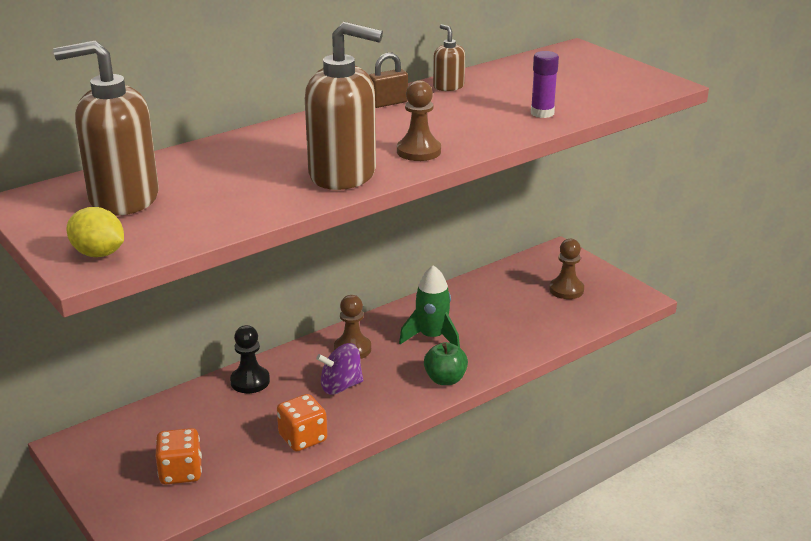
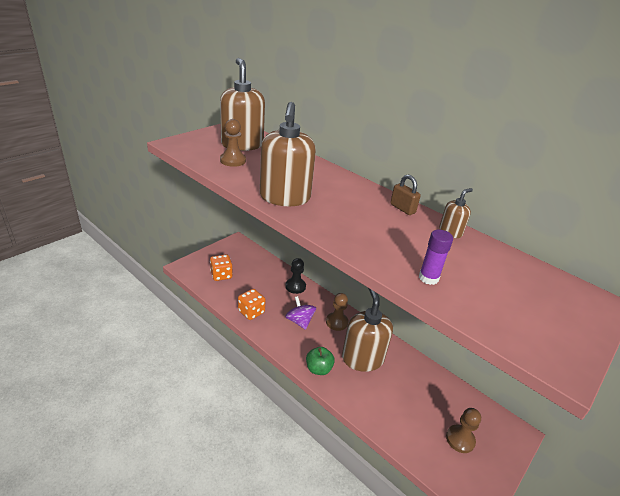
camera: 75 degrees right, 5 degrees up
(98, 254) = (186, 144): yellow lemon -> none
(418, 151) = (328, 222): brown pawn -> brown pawn (233, 160)
(432, 337) = (362, 358): green rocket -> brown soap dispenser

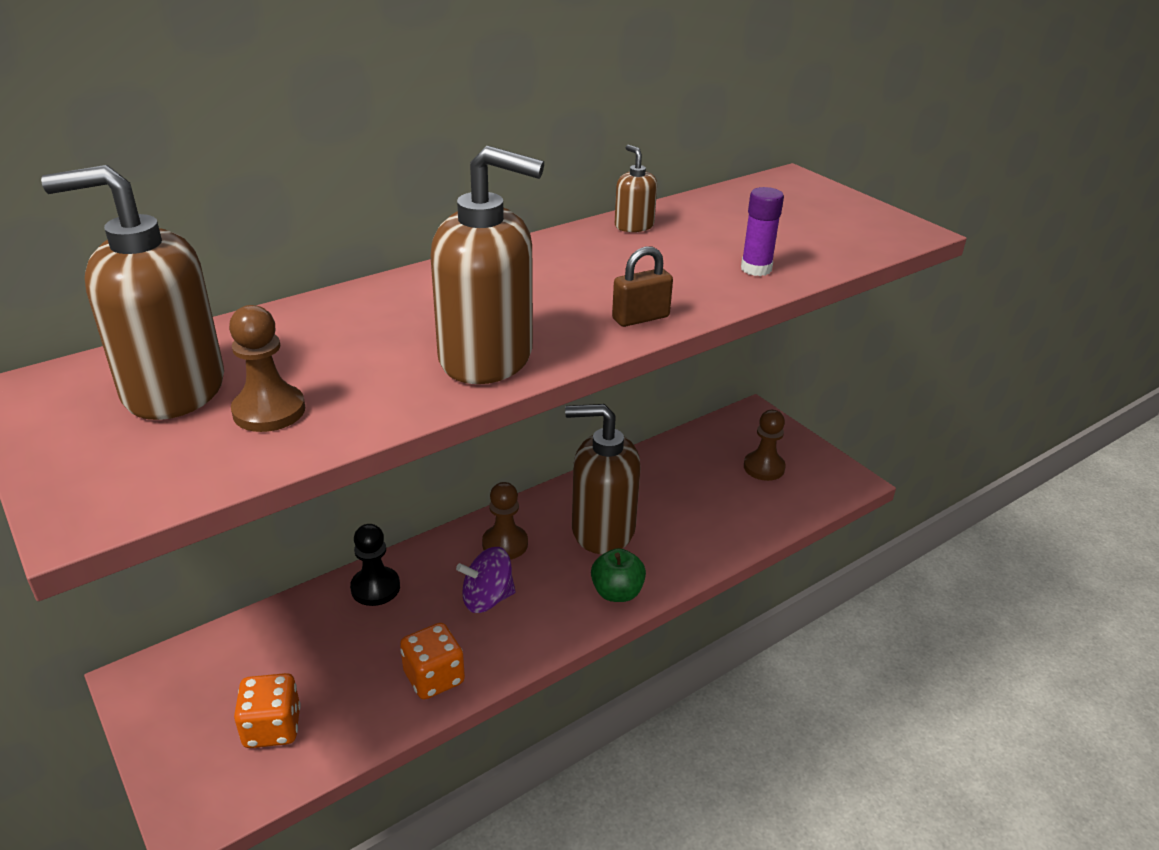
camera: 75 degrees left, 0 degrees up
(402, 208) = (555, 247): brown padlock -> brown padlock (640, 318)

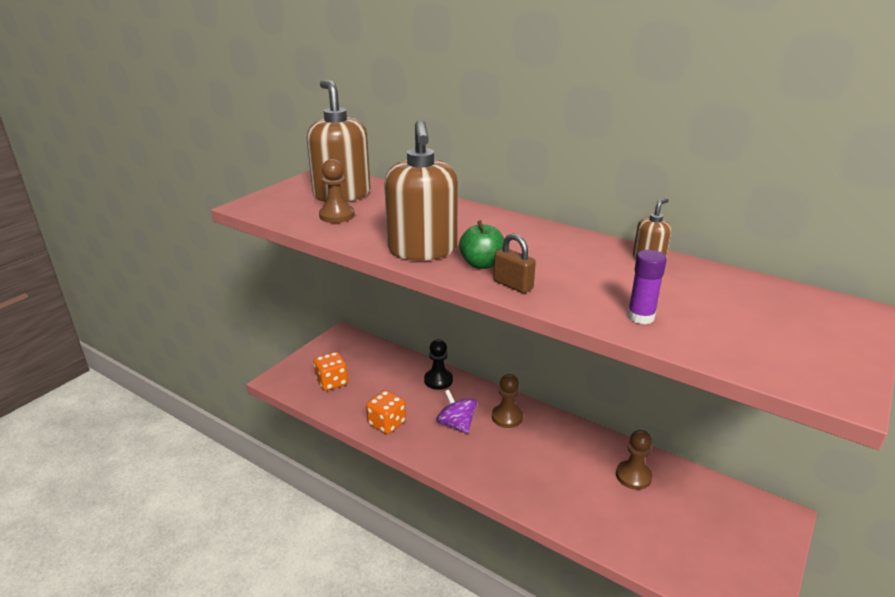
camera: 70 degrees right, 5 degrees down
(602, 529) = (554, 458): brown soap dispenser -> none
(617, 592) = (499, 482): green apple -> green apple (481, 264)
(764, 467) = (711, 538): brown pawn -> brown pawn (633, 476)

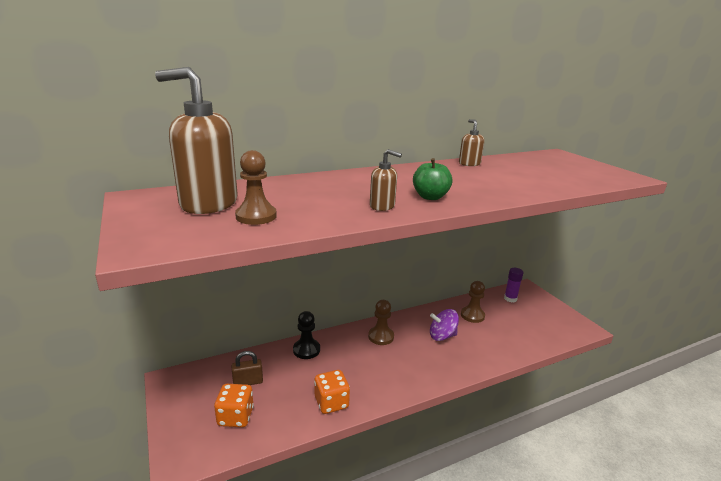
camera: 60 degrees left, 5 degrees down
(422, 250) = (382, 206): brown soap dispenser -> brown soap dispenser, size x0.47
(456, 424) = (367, 364): purple spinning top -> purple spinning top (442, 336)
(513, 285) = (472, 198): brown padlock -> brown padlock (248, 382)
(640, 317) = (540, 184): purple glue stick -> purple glue stick (510, 299)

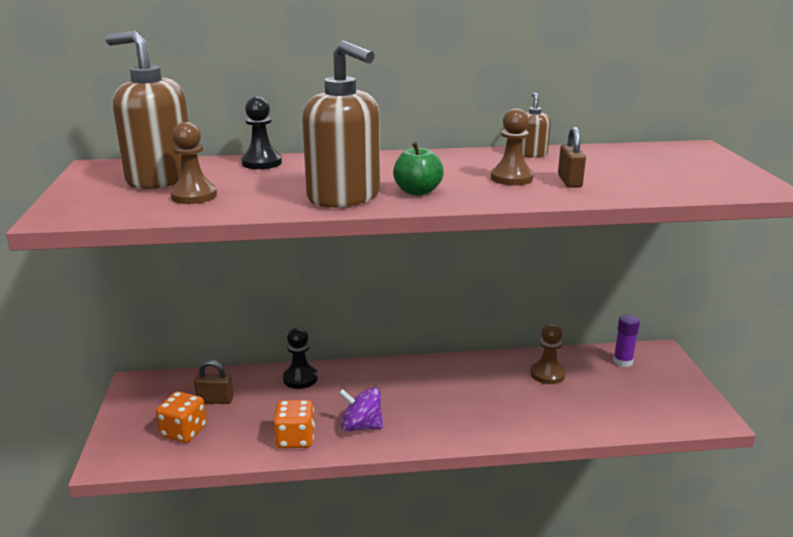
camera: 20 degrees right, 0 degrees up
(283, 183) = (261, 163): none -> black pawn
(381, 336) = (401, 379): brown pawn -> brown pawn (511, 178)
(382, 206) = (344, 197): brown soap dispenser -> brown soap dispenser, size x2.14
(442, 336) = (485, 392): purple spinning top -> purple spinning top (361, 426)
(519, 181) = (569, 181): none -> brown padlock

